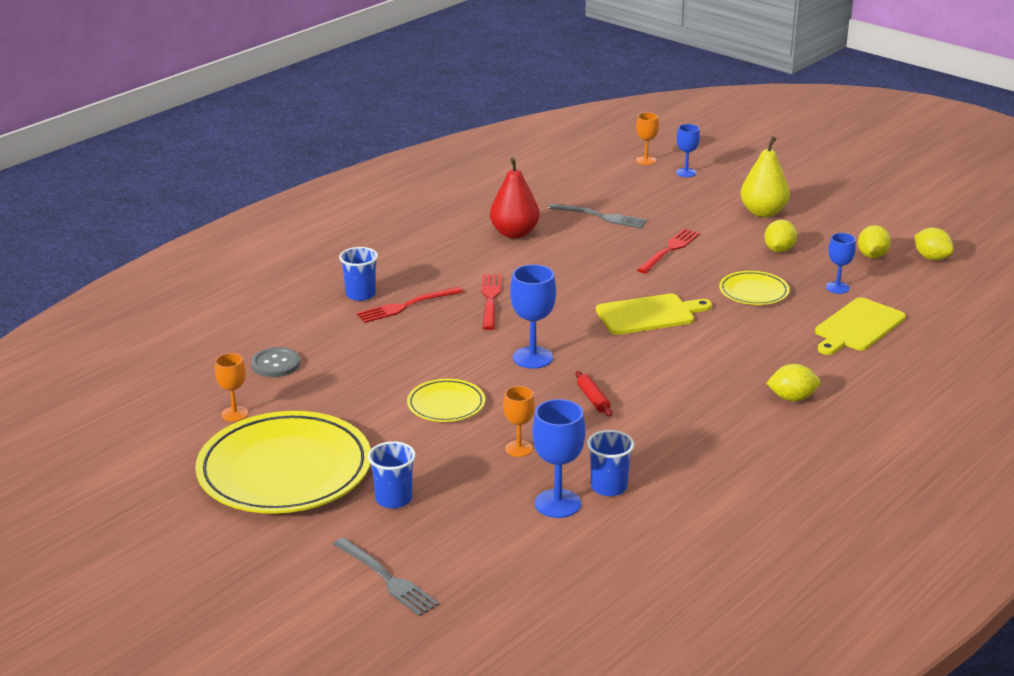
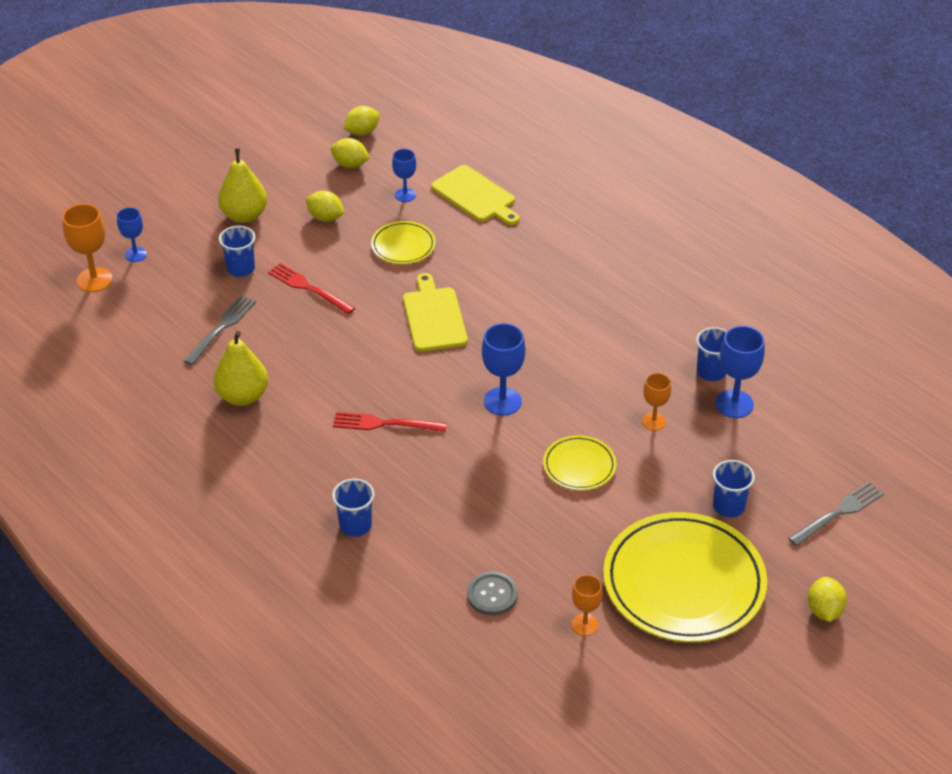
camera: 85 degrees left, 15 degrees up
(406, 306) = (387, 489): red fork -> none
(514, 233) = (243, 396): red pear -> yellow pear
(593, 399) = (577, 368): red rolling pin -> none
(646, 160) = (94, 280): orange goblet -> orange goblet, size x1.59
(685, 217) = (241, 268): none -> blue cup
(792, 398) = (585, 251): yellow lemon -> yellow lemon (824, 610)

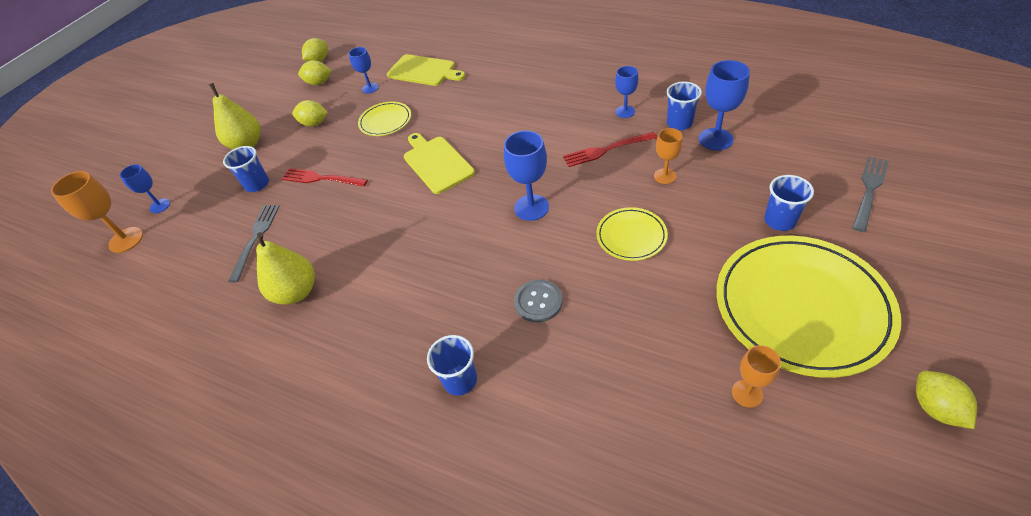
camera: 15 degrees left, 5 degrees up
(384, 424) = (439, 267): red fork -> red fork (606, 150)
(492, 595) = (636, 399): grey button -> grey button (538, 302)
(664, 336) = (625, 111): none -> blue goblet
(824, 610) = (941, 281): yellow lemon -> yellow lemon (935, 408)

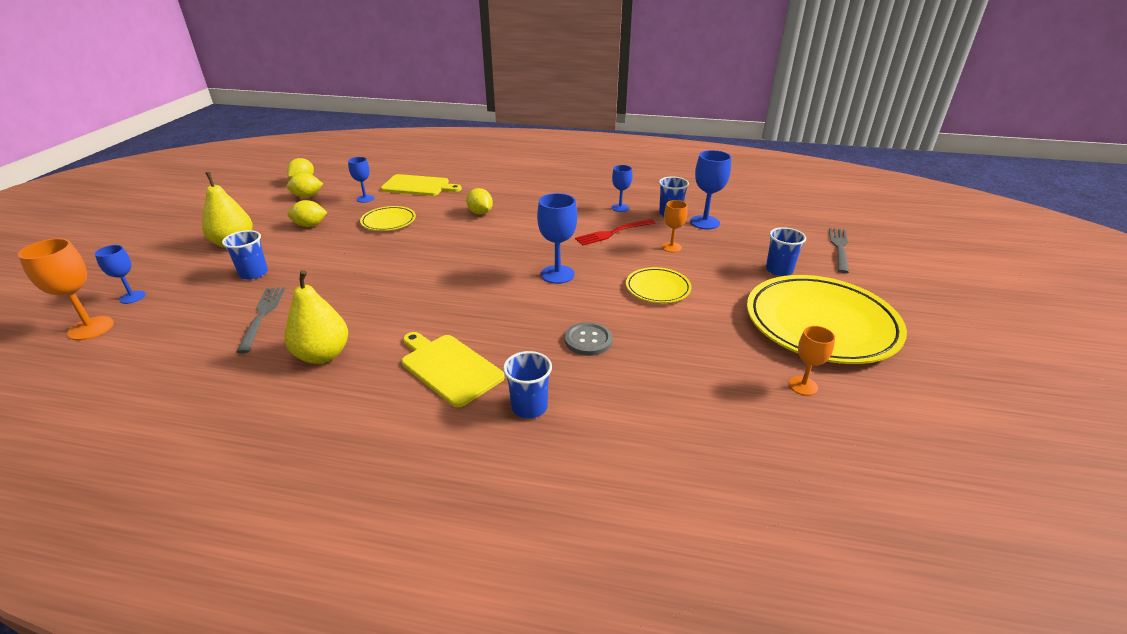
camera: 20 degrees left, 15 degrees down
(321, 179) = (328, 265): red fork -> none
(437, 163) = (452, 248): yellow cutting board -> yellow cutting board (449, 367)
(935, 408) = (953, 378): yellow lemon -> yellow lemon (480, 213)

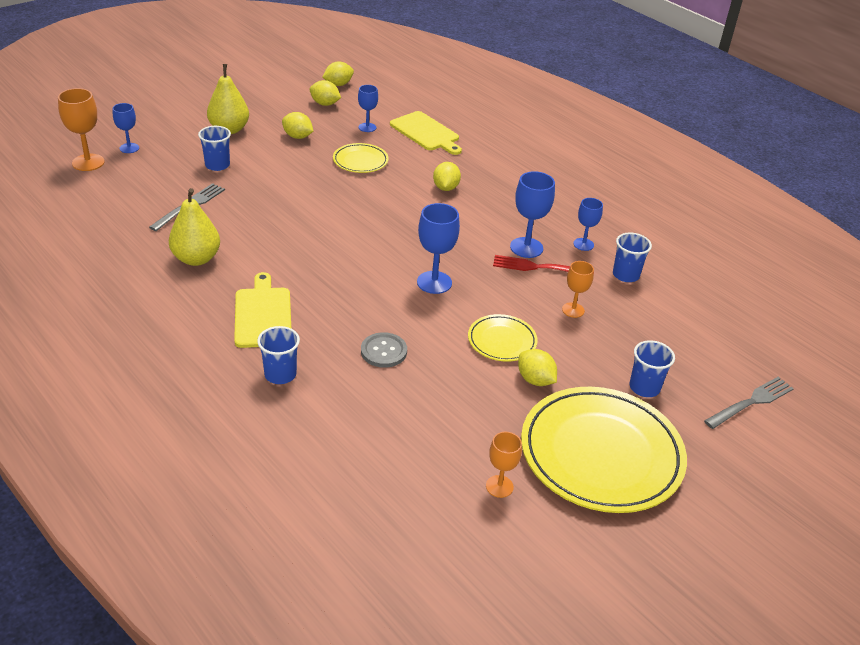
camera: 35 degrees right, 5 degrees up
(704, 222) = (647, 302): blue goblet -> blue goblet (526, 247)
(715, 301) = (535, 380): none -> yellow lemon

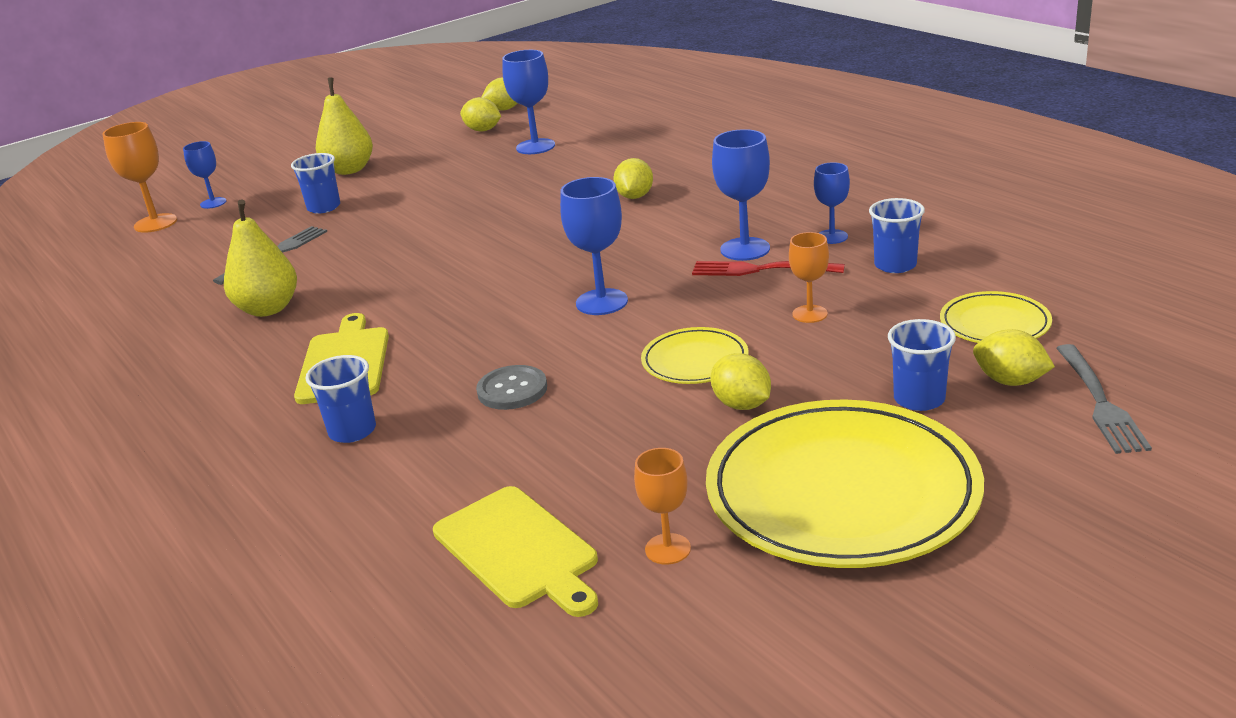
camera: 10 degrees right, 10 degrees down
(297, 137) = (439, 167): yellow lemon -> yellow lemon (1010, 381)
(360, 161) = (519, 182): yellow plate -> yellow plate (994, 324)
(367, 127) = (535, 147): blue goblet -> blue goblet, size x1.59
(426, 133) = (616, 143): yellow cutting board -> yellow cutting board (518, 550)
(751, 402) = (1100, 402): grey fork -> grey fork turned 120 degrees clockwise

